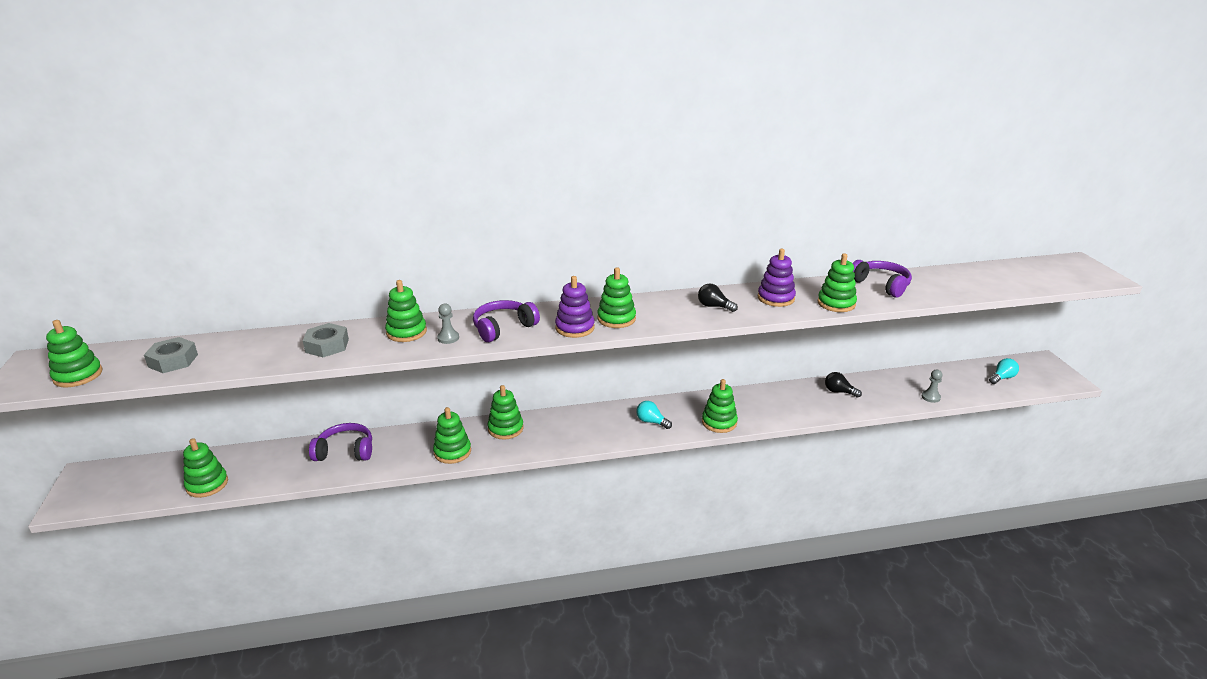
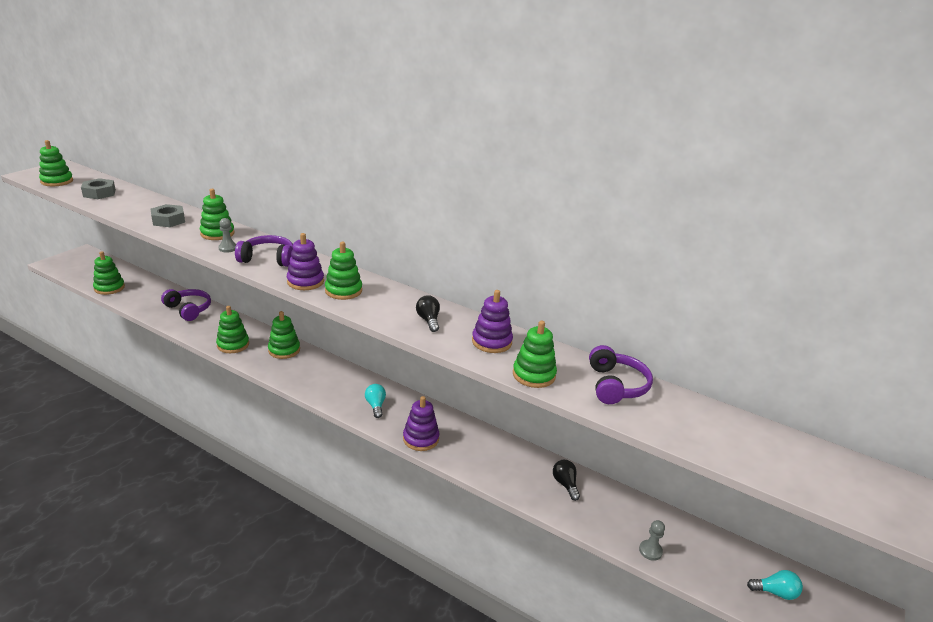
camera: 40 degrees right, 0 degrees up
(719, 422) = (421, 439): green stacking toy -> purple stacking toy

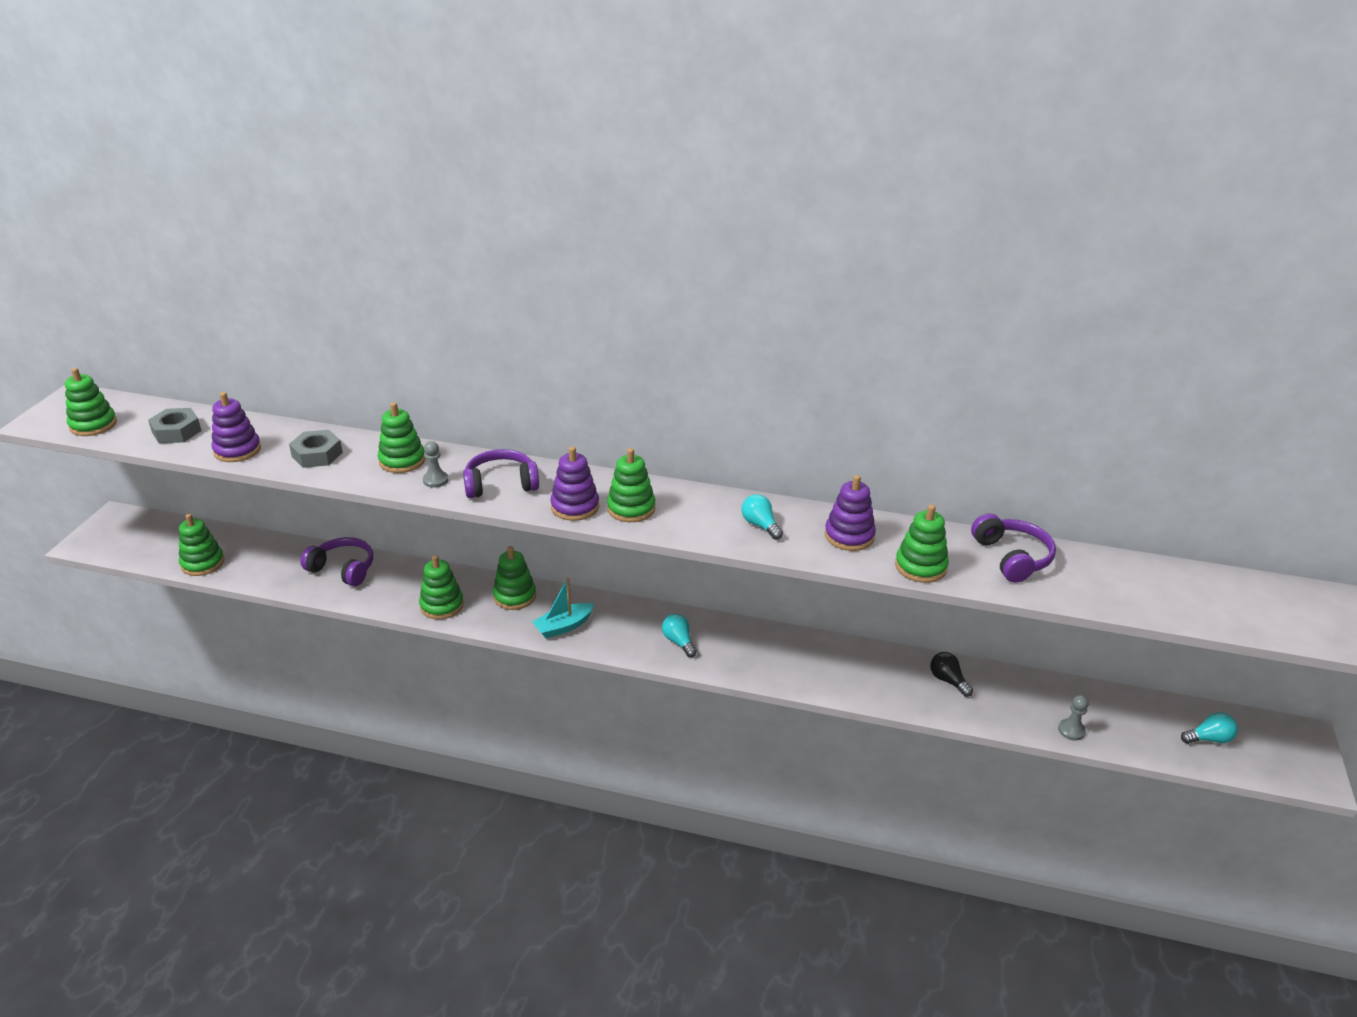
camera: 15 degrees left, 5 degrees up
(302, 376) = (563, 626): none -> turquoise boat
(421, 439) = (758, 669): purple stacking toy -> purple stacking toy (237, 450)
(428, 320) = (760, 525): black light bulb -> turquoise light bulb

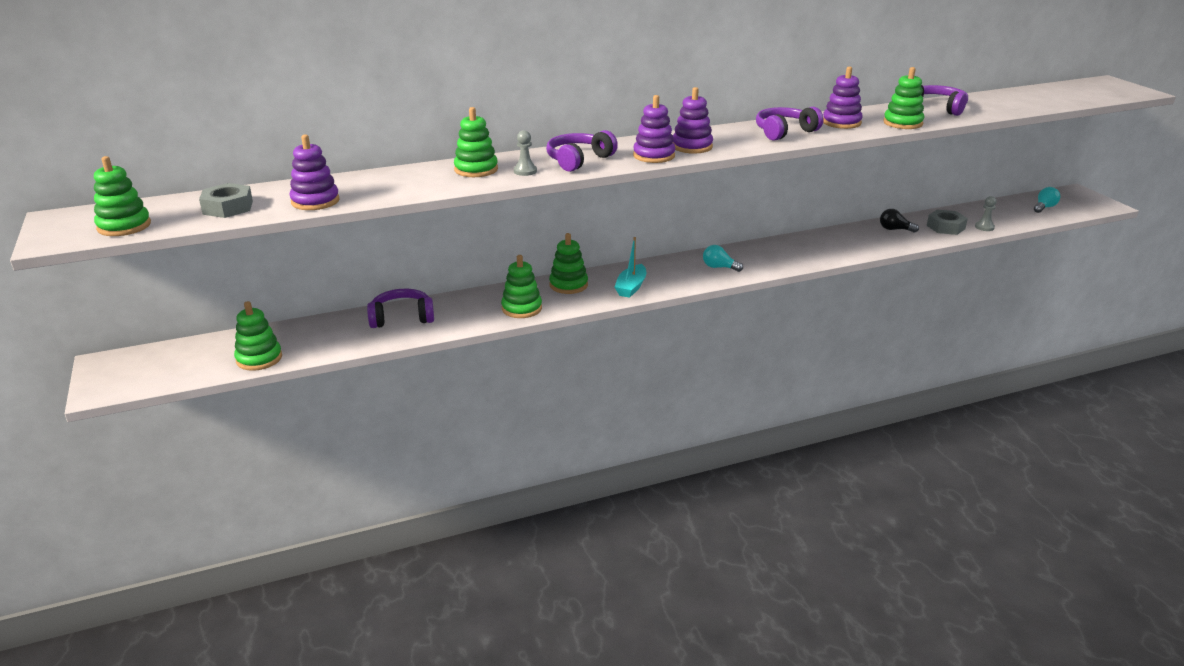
camera: 35 degrees left, 5 degrees down
(317, 455) = (396, 185): grey nut -> grey nut (945, 227)
(631, 508) = (692, 146): green stacking toy -> purple stacking toy
(760, 525) = (784, 132): turquoise light bulb -> purple headphones

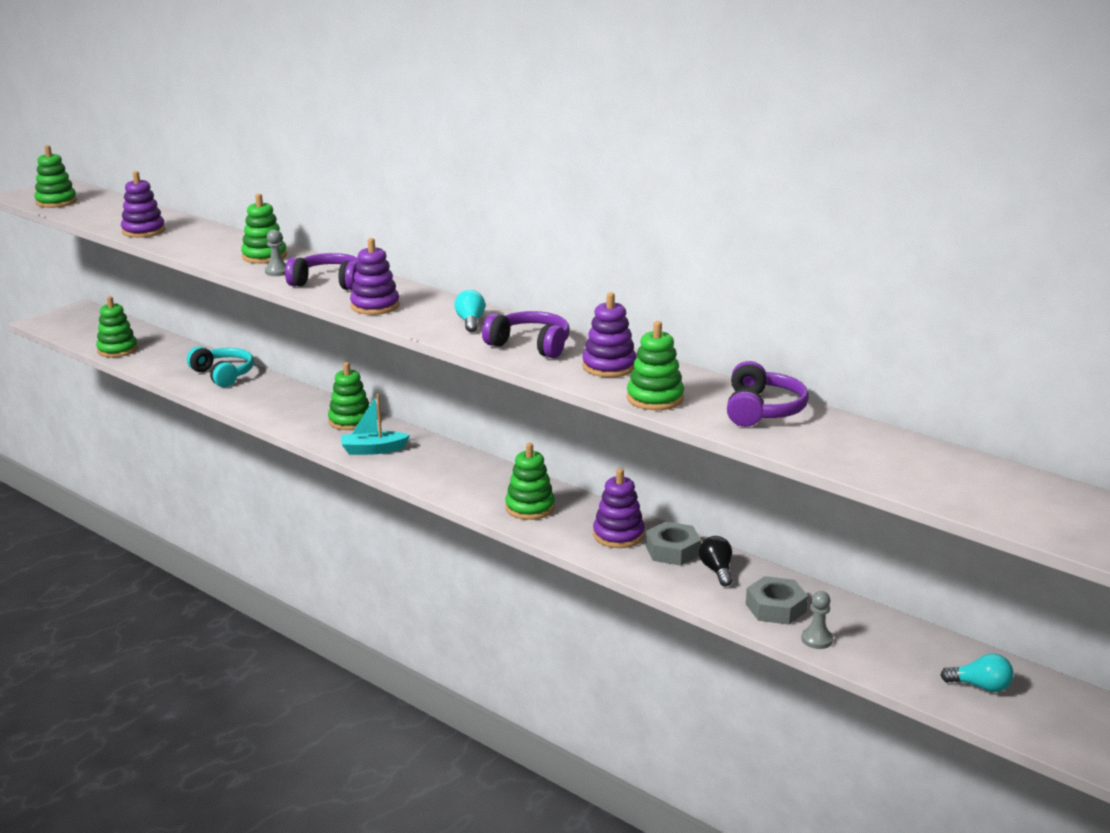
camera: 60 degrees right, 5 degrees down
(228, 207) = (111, 214): grey nut -> grey nut (672, 550)
(402, 318) = (223, 375): purple headphones -> turquoise headphones
(521, 308) = (281, 414): green stacking toy -> green stacking toy (530, 508)
(692, 146) = (423, 315): purple stacking toy -> purple stacking toy (618, 535)
(719, 267) = (469, 483): turquoise light bulb -> turquoise light bulb (470, 322)

